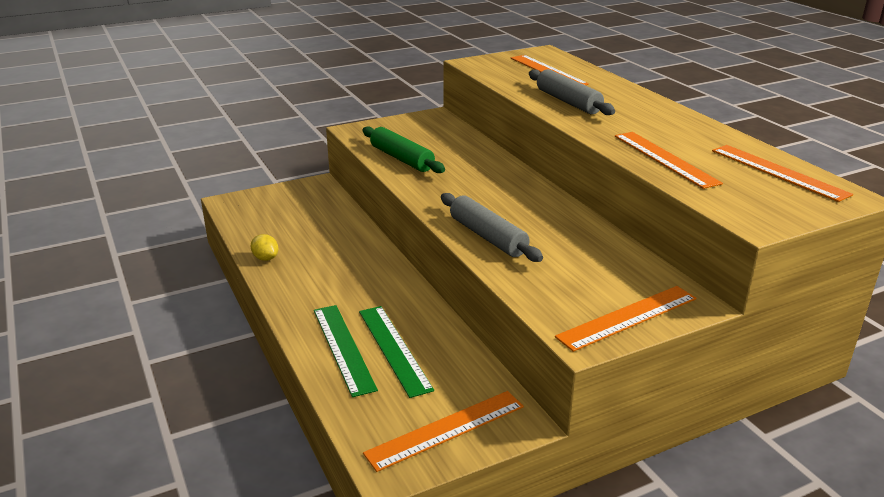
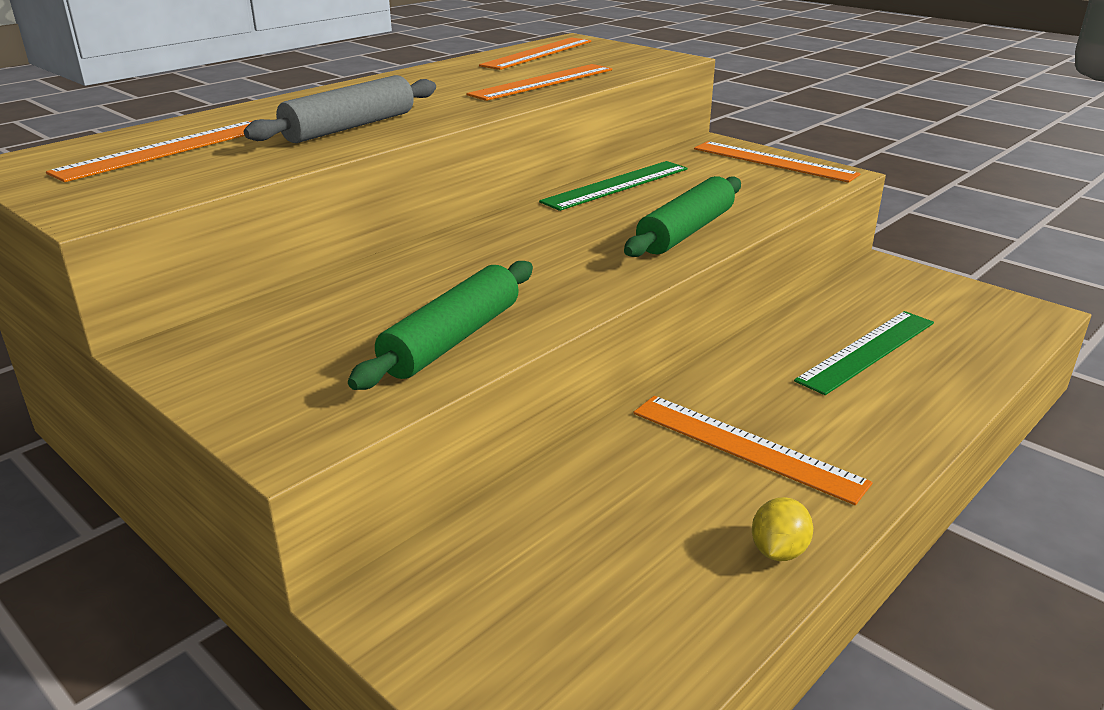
camera: 110 degrees left, 0 degrees up
(343, 348) = (912, 386): green ruler -> green ruler (616, 185)
(446, 429) = (947, 297): orange ruler -> orange ruler (746, 447)
(487, 237) = (686, 231): grey rolling pin -> green rolling pin

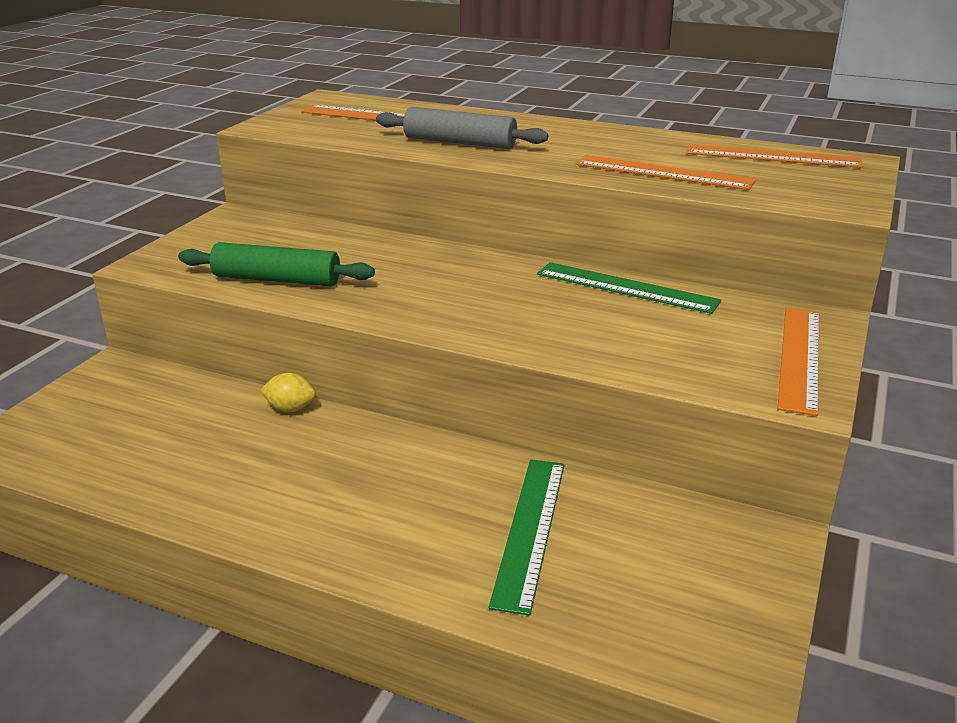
camera: 70 degrees right, 0 degrees up
(686, 231) = (533, 332): green rolling pin -> none
(746, 447) = (316, 472): orange ruler -> none
(778, 551) = (180, 500): yellow lemon -> yellow lemon (290, 409)
(867, 351) = (530, 530): green ruler -> green ruler turned 75 degrees clockwise

